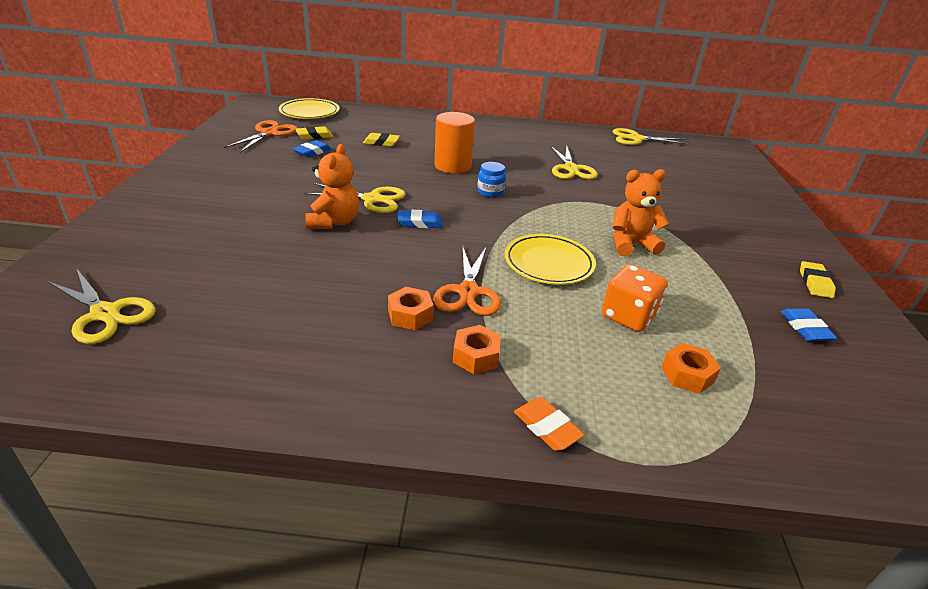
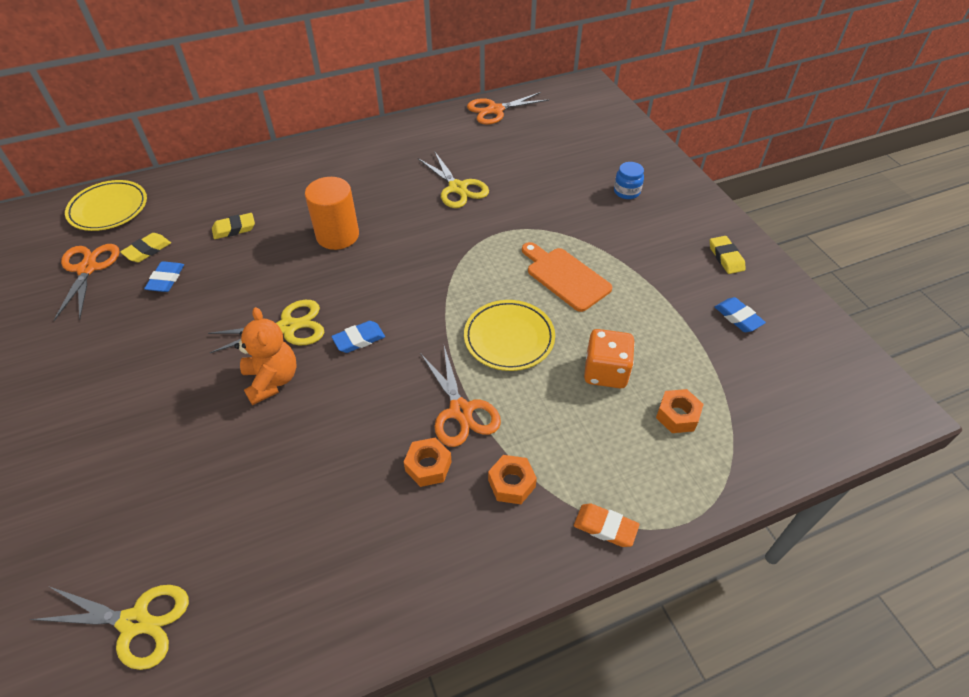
camera: 25 degrees left, 15 degrees up
(490, 192) = (400, 260): blue jar -> blue jar (626, 192)
(631, 244) = (565, 277): orange teddy bear -> orange cutting board
(636, 139) = (495, 110): yellow scissors -> orange scissors

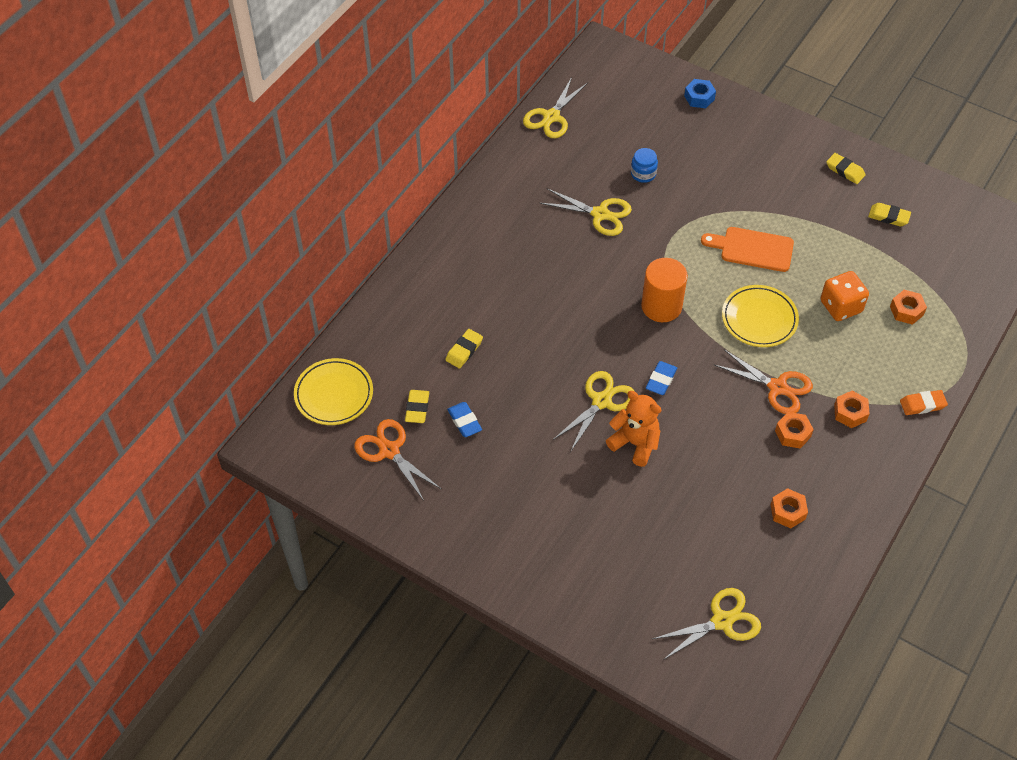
camera: 35 degrees left, 5 degrees up
(335, 546) = (788, 511): none -> orange nut
(337, 235) = (553, 309): orange cylinder -> orange cylinder (661, 306)
(495, 110) = (551, 117): orange scissors -> yellow scissors
(626, 192) = (730, 147): blue jar -> blue jar (643, 174)
(635, 146) = (699, 98): none -> blue nut
(738, 317) = (888, 217): blue eraser -> yellow eraser

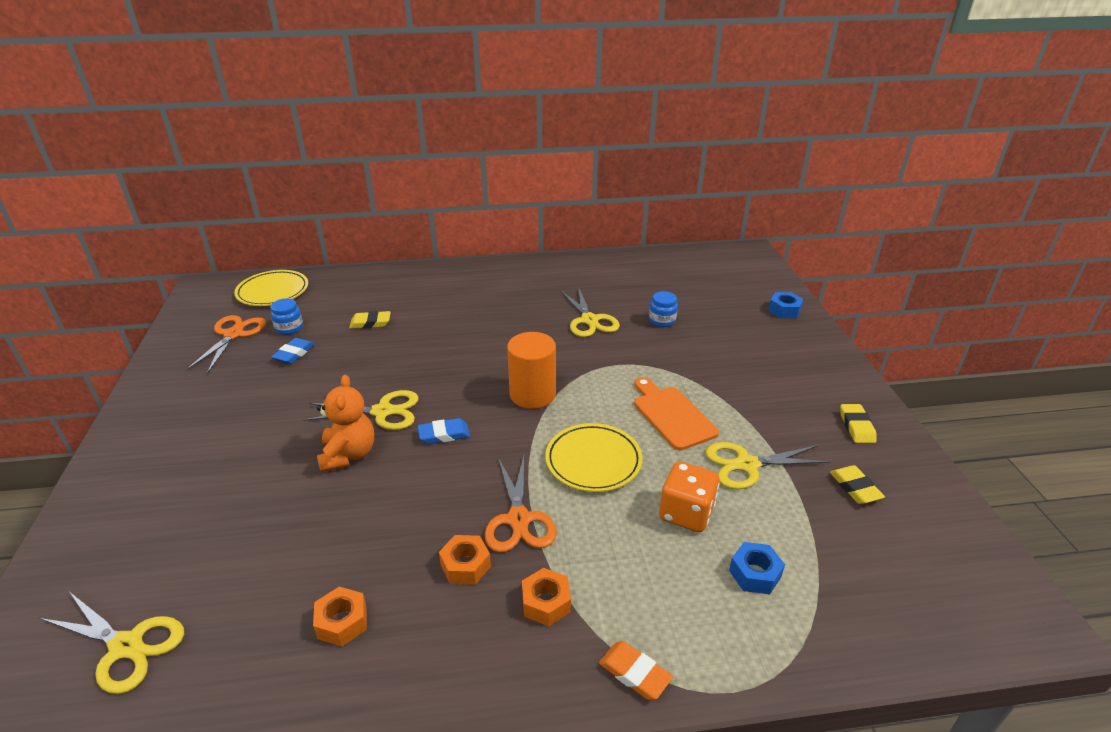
camera: 50 degrees right, 20 degrees down
(417, 408) = (289, 328): yellow eraser -> blue jar
(551, 117) = (650, 261): yellow scissors -> yellow scissors (746, 465)
(906, 311) = (754, 574): orange nut -> blue nut

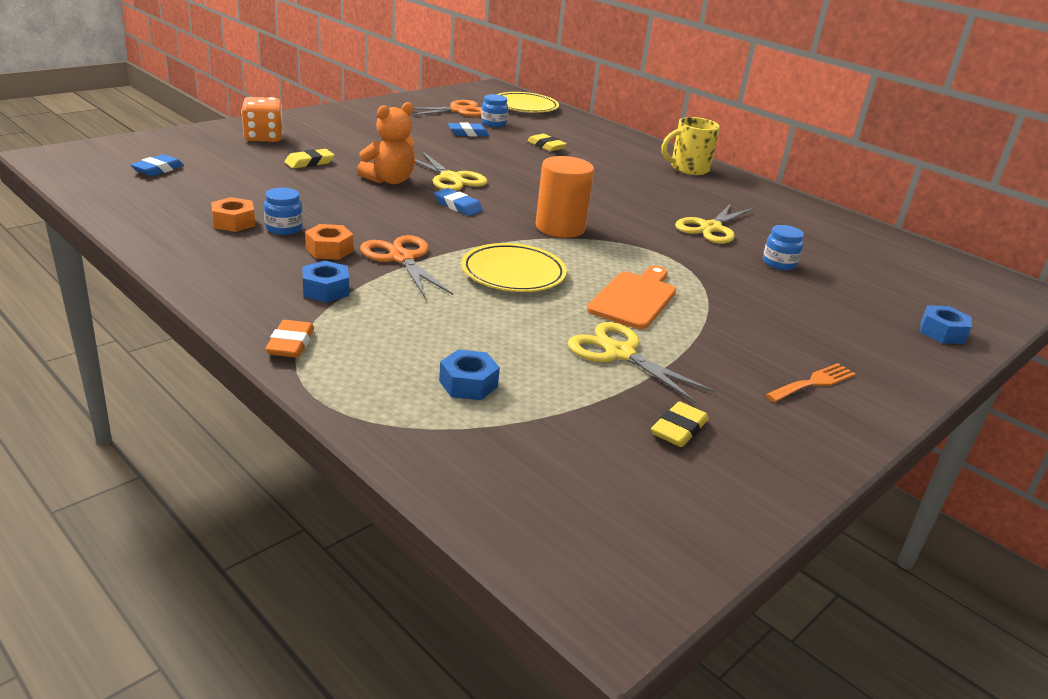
camera: 50 degrees right, 5 degrees down
(127, 646) = (158, 169): yellow scissors -> blue eraser
(391, 583) = (284, 228): none -> blue jar
(484, 276) = (688, 168): none -> yellow mug
(519, 520) = (401, 258): orange scissors -> orange scissors turned 105 degrees clockwise
(546, 602) = (326, 290): orange nut -> blue nut
(686, 513) = (505, 332): orange dice -> orange dice (263, 137)
(821, 395) = (813, 382): none -> orange fork
(856, 426) = (793, 416): yellow eraser -> yellow eraser (309, 162)

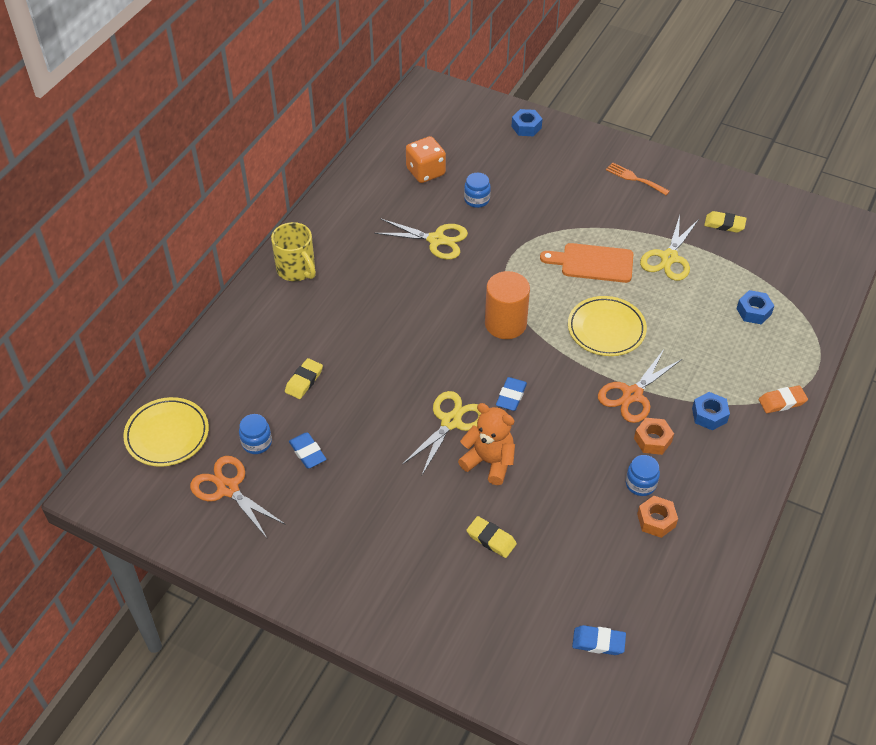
camera: 105 degrees left, 20 degrees up
(263, 137) = (451, 613): orange dice -> orange dice (425, 172)

